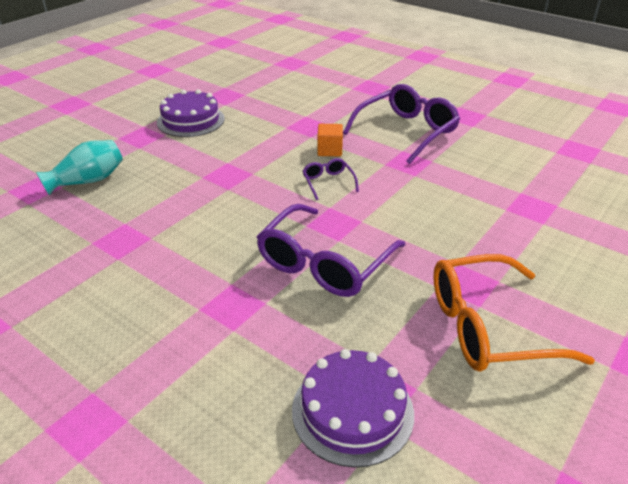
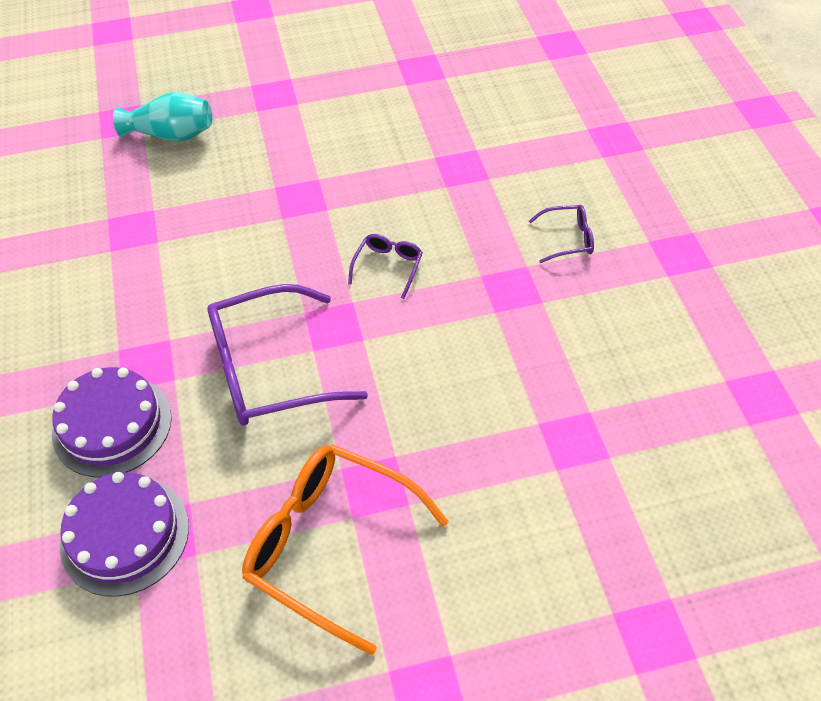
camera: 40 degrees right, 15 degrees up
(190, 120) = (344, 93): purple cake -> purple cake (112, 425)
(329, 150) = (442, 220): orange cube -> none
(406, 131) = (568, 239): purple glasses -> purple glasses, size x0.47

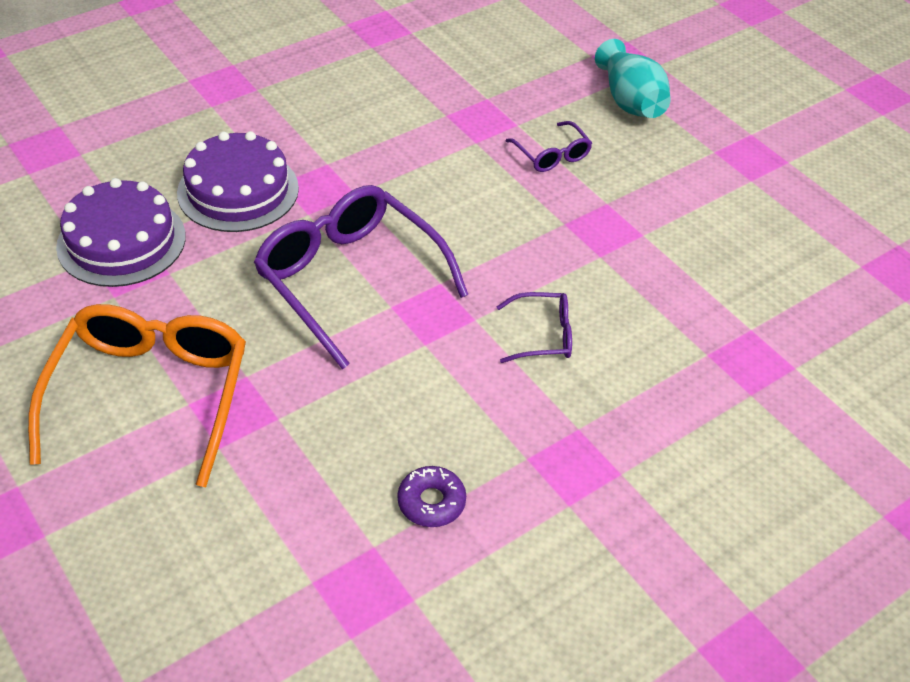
camera: 65 degrees right, 5 degrees down
(512, 378) = (431, 502): none -> purple donut
(568, 239) = (695, 508): purple glasses -> purple glasses (552, 155)

